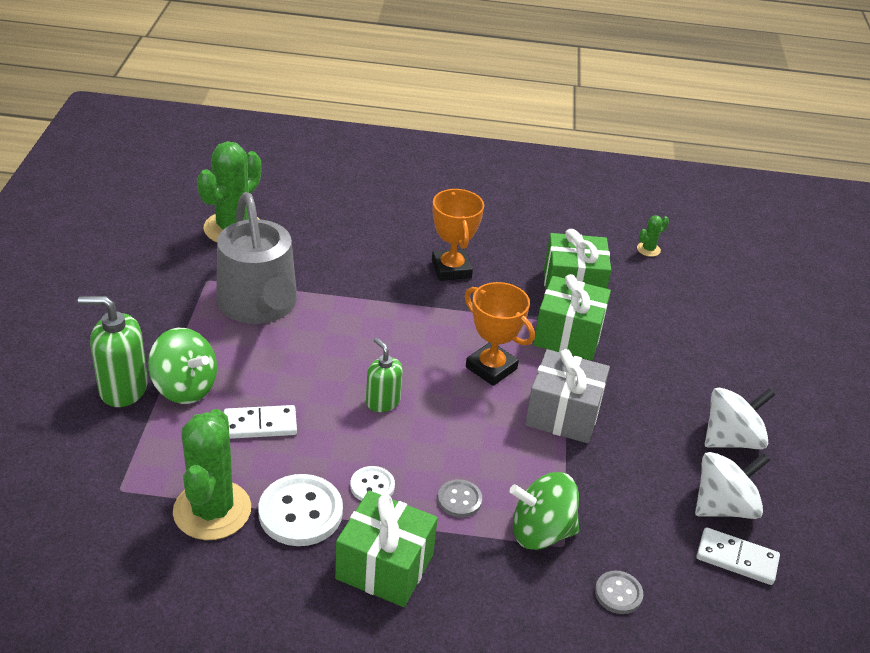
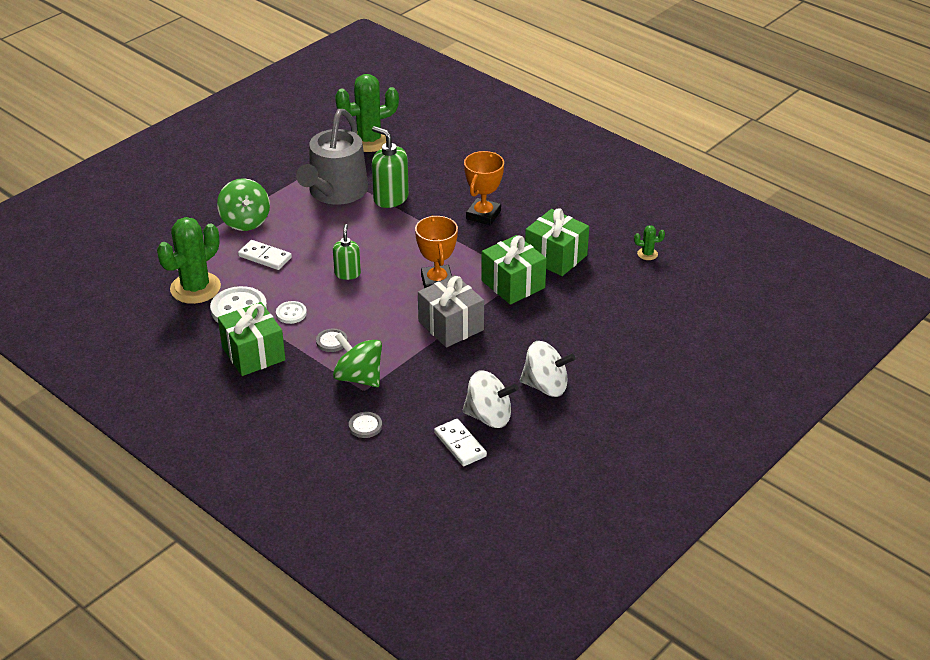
camera: 40 degrees right, 0 degrees up
(123, 388) = (212, 209): green soap dispenser -> green soap dispenser (390, 198)

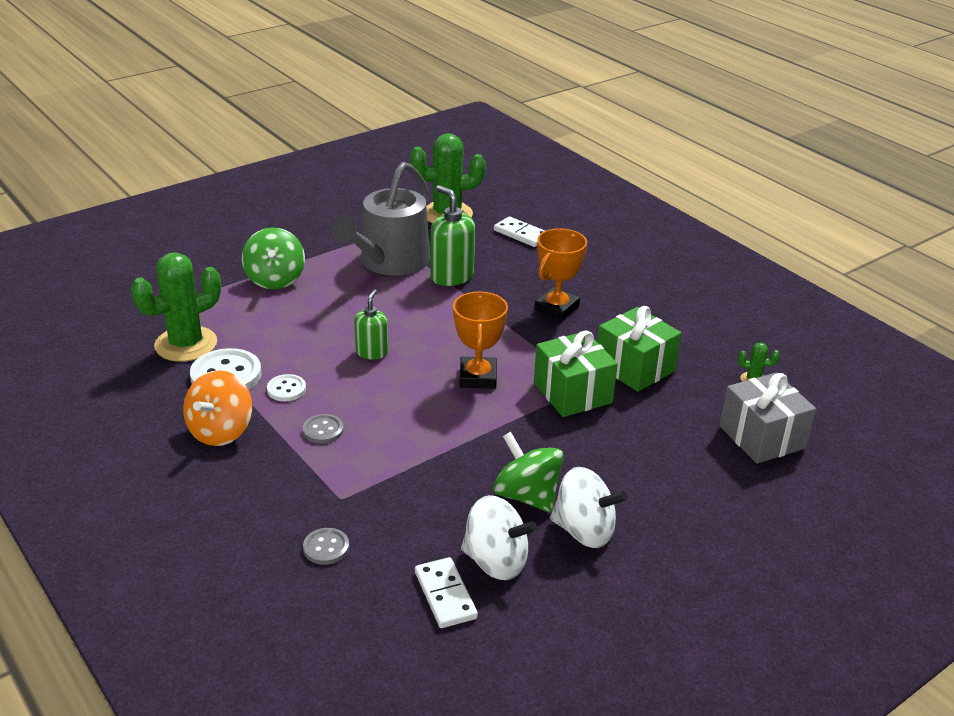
camera: 10 degrees right, 5 degrees down
(253, 354) = (221, 431): green gift -> orange spinning top
(265, 257) = (281, 320): white domino -> white domino (521, 234)
(359, 377) = (340, 481): green spinning top -> green spinning top (527, 496)
(451, 326) = (479, 432): grey gift -> grey gift (762, 437)

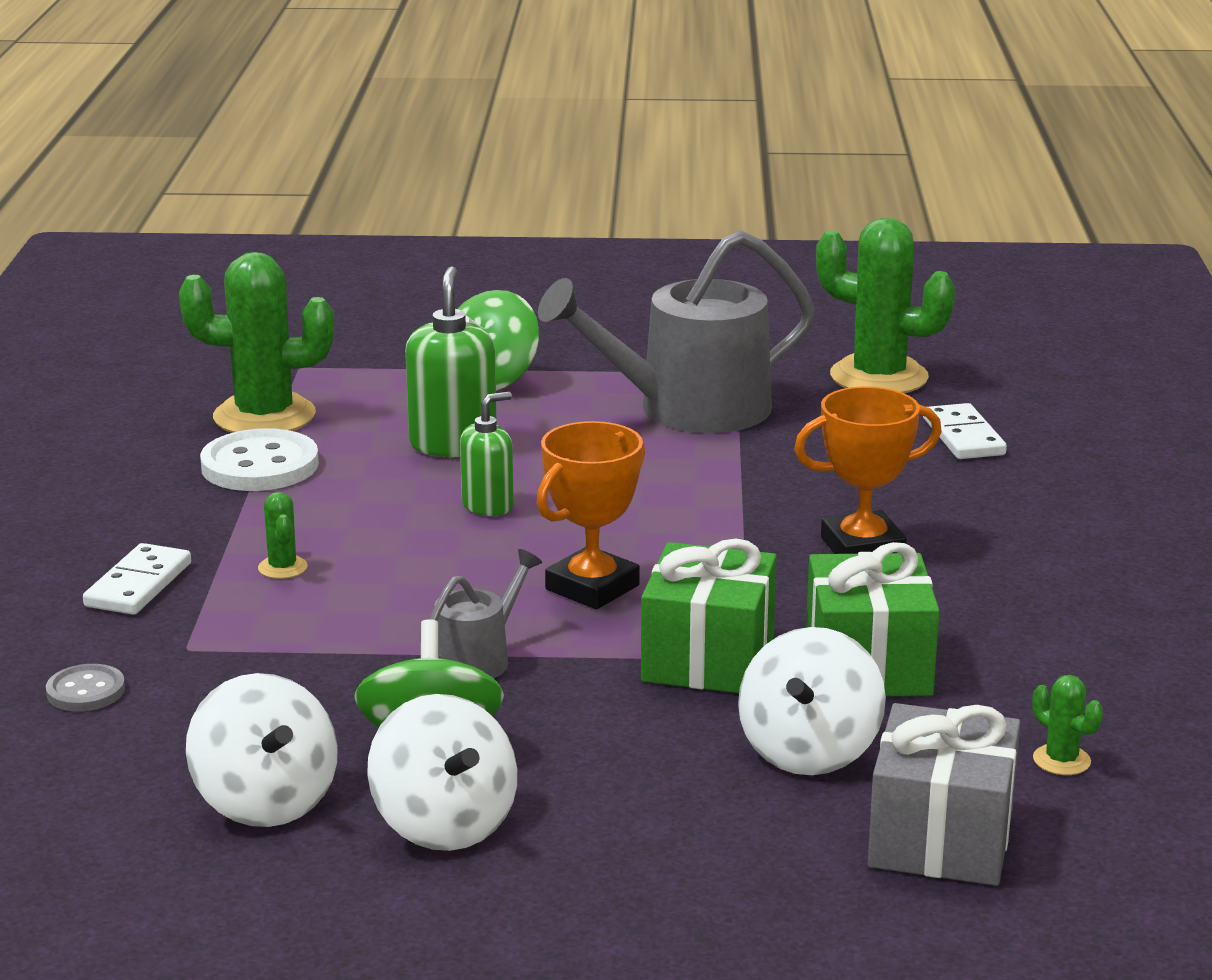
camera: 40 degrees right, 10 degrees down
(221, 431) = (160, 521): orange spinning top -> none
(286, 389) = (309, 507): white button -> none
(323, 430) = (282, 568): grey button -> green cactus
(445, 595) = (143, 806): white domino -> white domino (139, 585)
(451, 276) = (756, 455): green soap dispenser -> green soap dispenser (453, 444)
(481, 438) = (478, 659): none -> grey watering can
(668, 420) = (809, 751): none -> white spinning top

